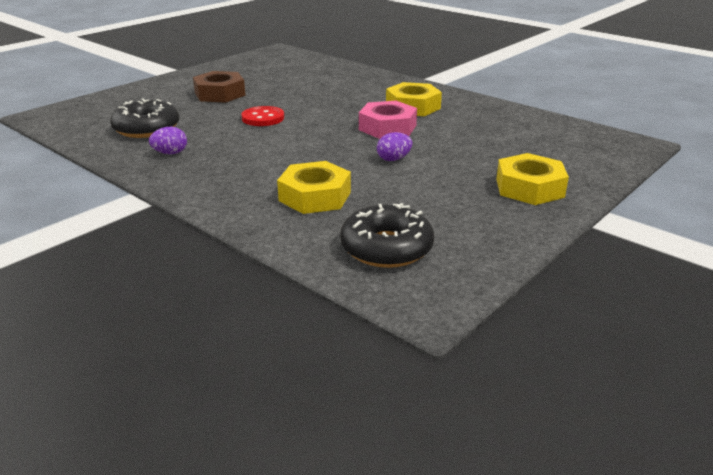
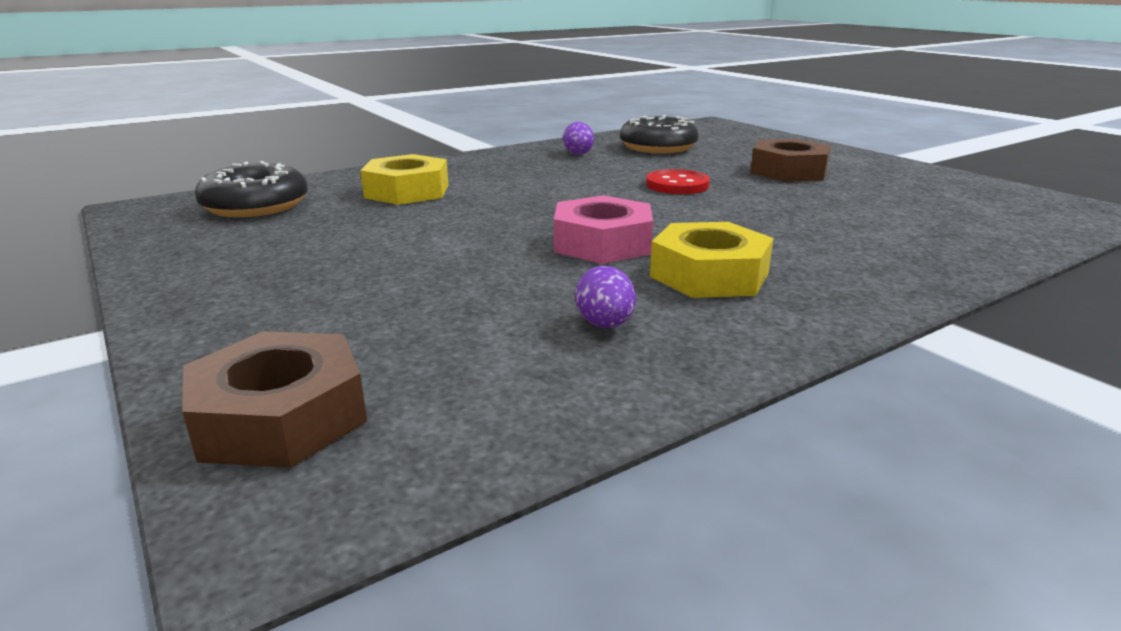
camera: 105 degrees right, 5 degrees down
(393, 159) = (470, 233): purple egg -> purple egg (605, 325)
(529, 188) = (264, 300): yellow nut -> none
(601, 156) = (280, 417): none -> brown nut

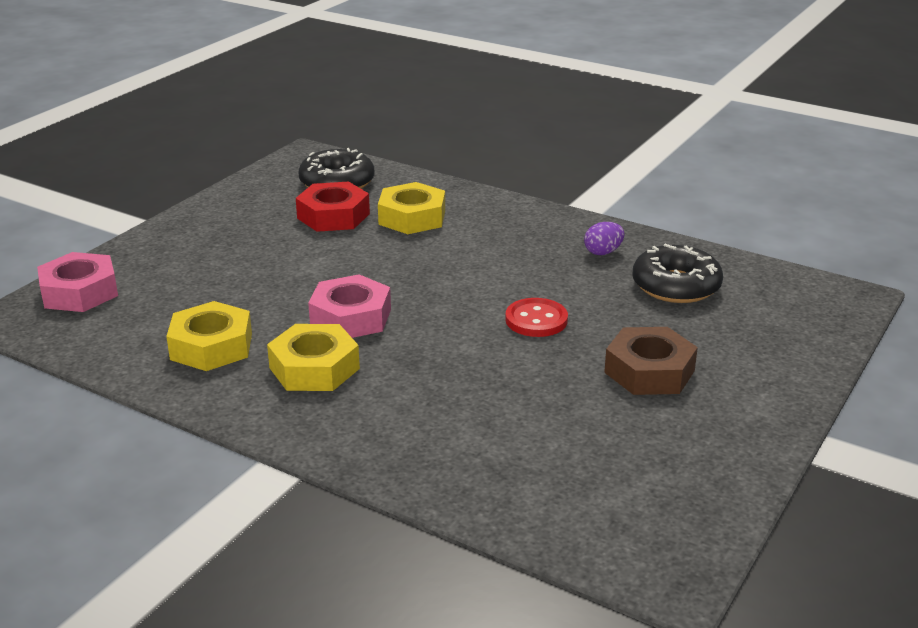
camera: 65 degrees right, 5 degrees up
(280, 417) = (79, 292): brown nut -> pink nut
(339, 218) = (333, 216): none -> red nut
(605, 325) = (211, 346): purple egg -> yellow nut

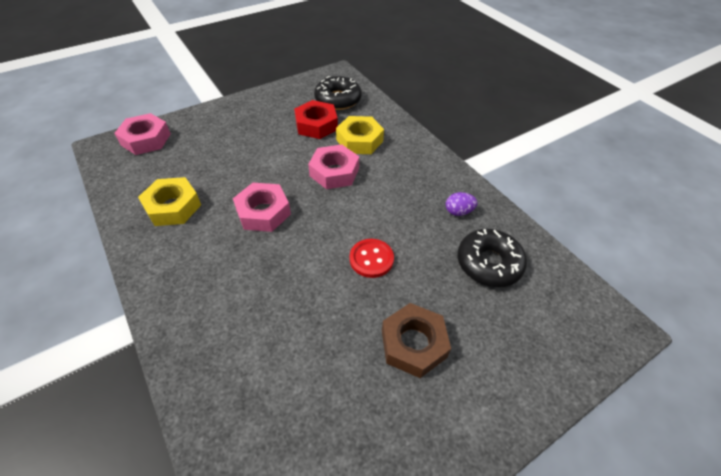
camera: 25 degrees right, 20 degrees up
(314, 368) = (211, 248): yellow nut -> none
(409, 256) = (334, 172): none -> pink nut

